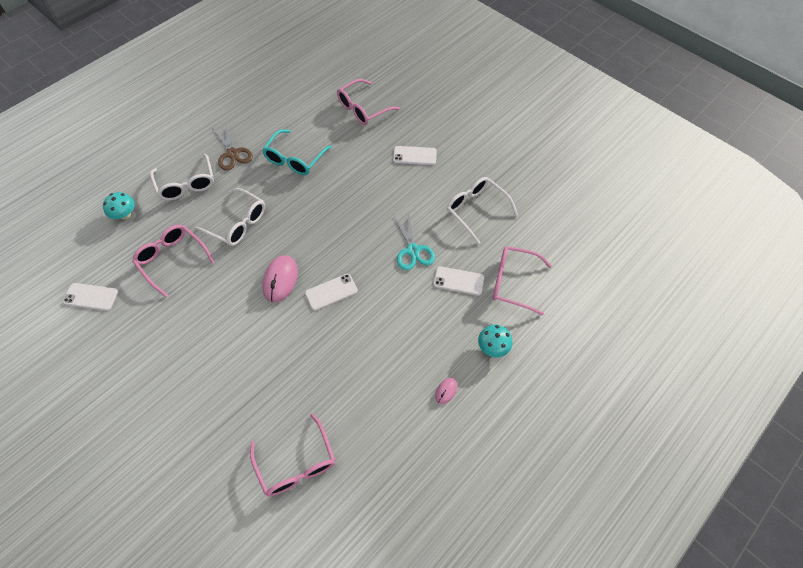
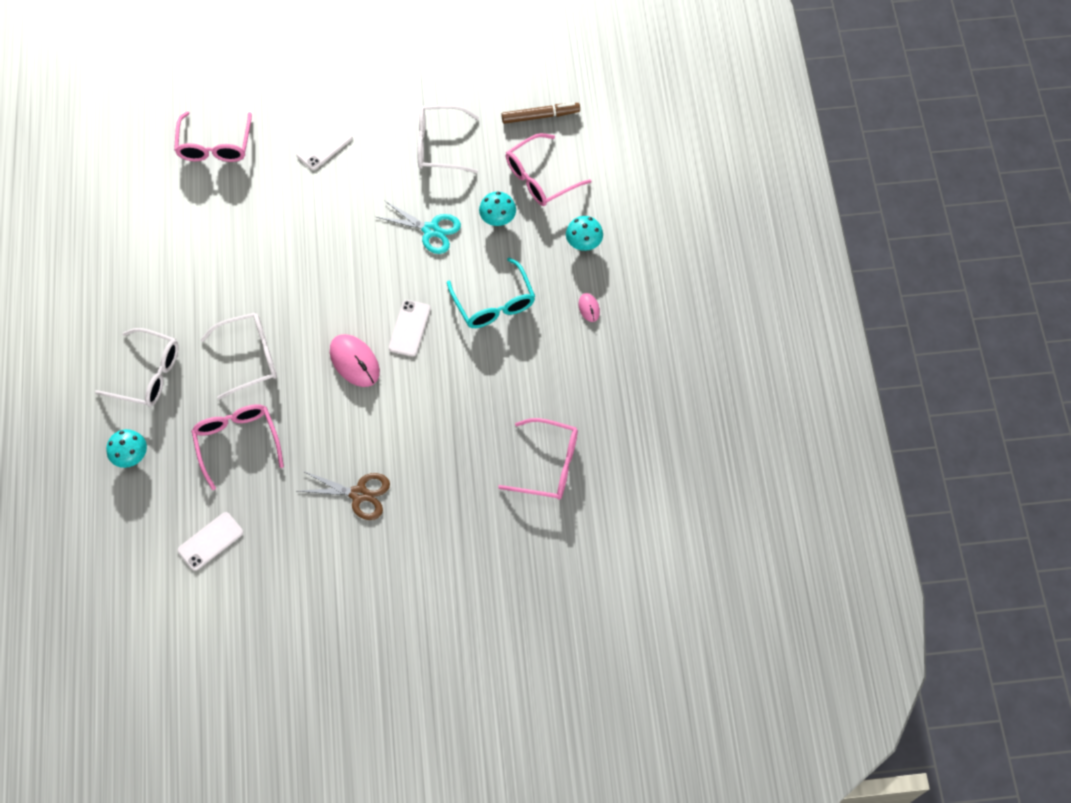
camera: 50 degrees left, 5 degrees up
(172, 260) = (237, 443): pink glasses -> pink glasses turned 75 degrees clockwise
(232, 154) = (150, 306): brown scissors -> brown scissors (359, 494)
(295, 159) = (218, 253): turquoise glasses -> turquoise glasses (494, 303)
(458, 281) = (498, 218): white phone -> turquoise mushroom
(556, 248) = (540, 116): none -> brown marker

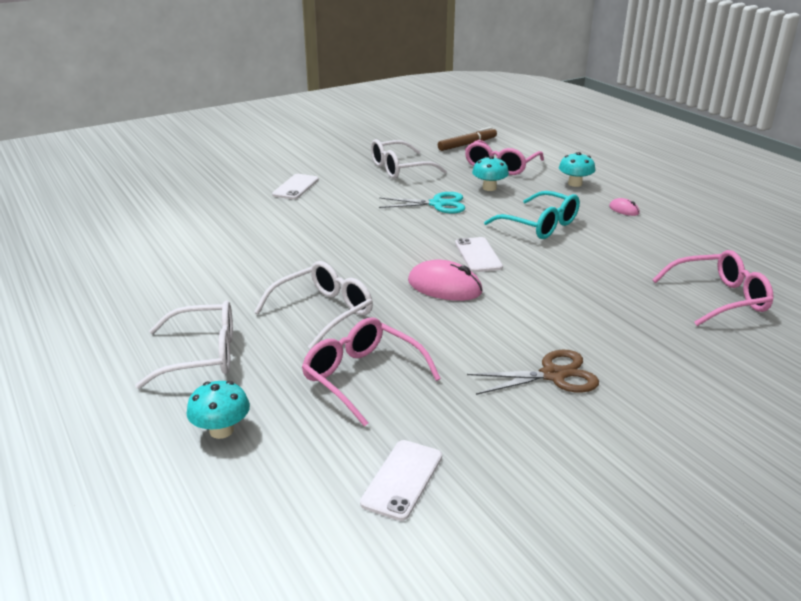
camera: 25 degrees left, 35 degrees down
(215, 145) = (185, 206): pink glasses -> none

